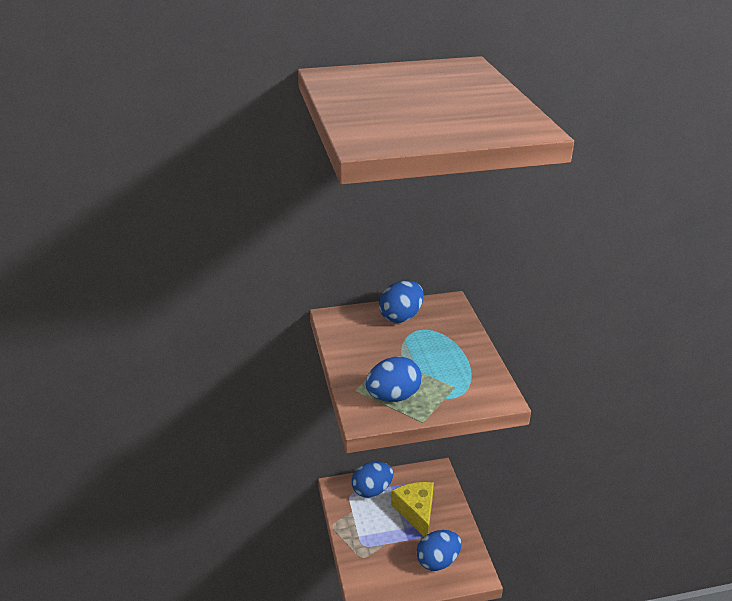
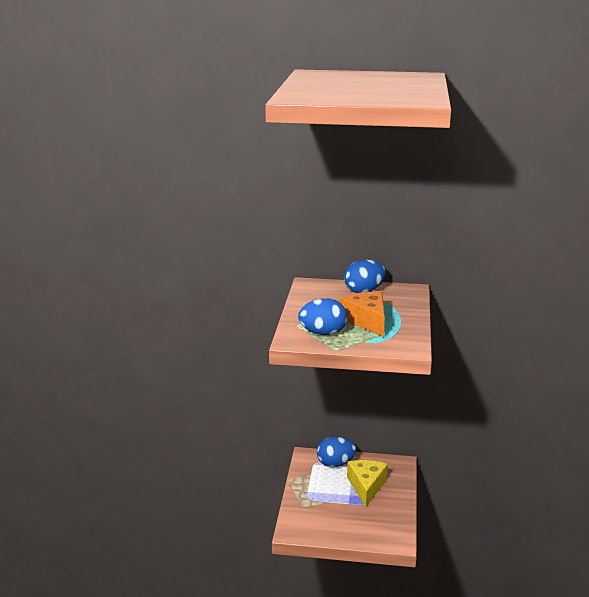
camera: 20 degrees right, 10 degrees down
(430, 364) = (367, 321): none -> orange cheese
(438, 561) = (367, 523): blue egg -> none

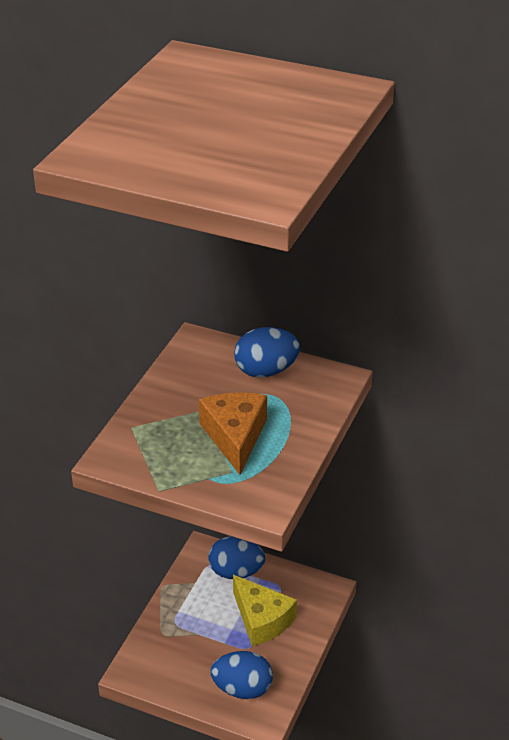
camera: 15 degrees right, 15 degrees up
(323, 333) = (159, 451): blue egg -> blue egg (242, 689)
(366, 486) = (261, 619): yellow cheese -> yellow cheese turned 120 degrees clockwise

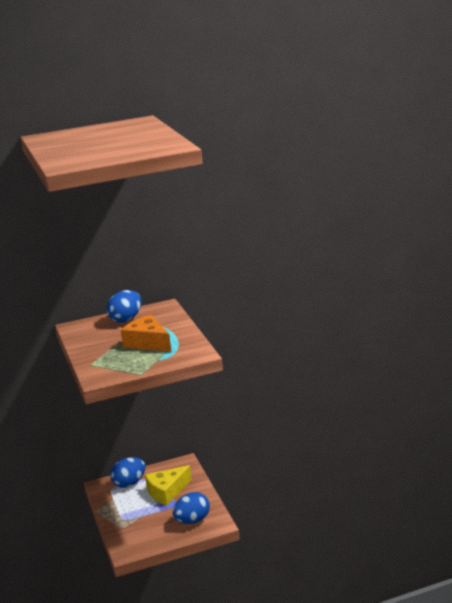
camera: 40 degrees left, 15 degrees down
(261, 619) = (167, 491): yellow cheese -> yellow cheese turned 135 degrees clockwise

